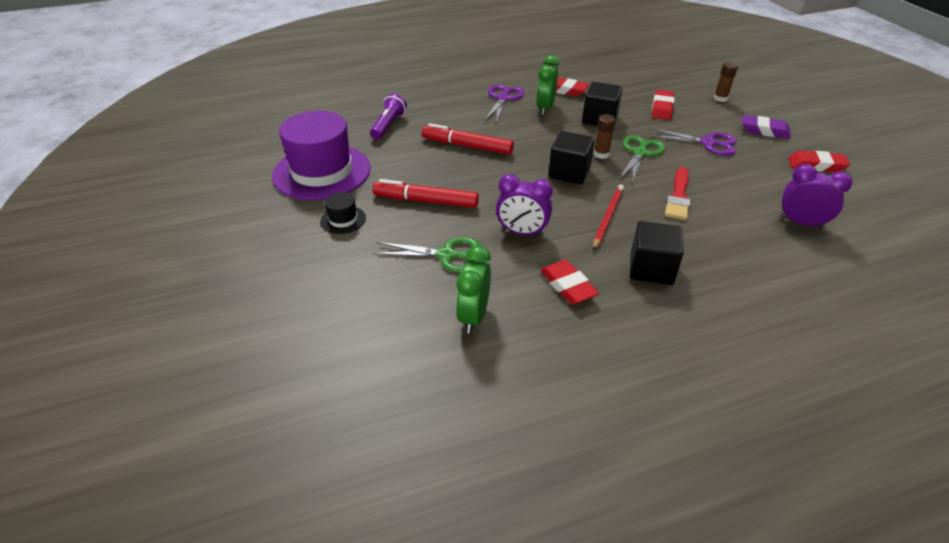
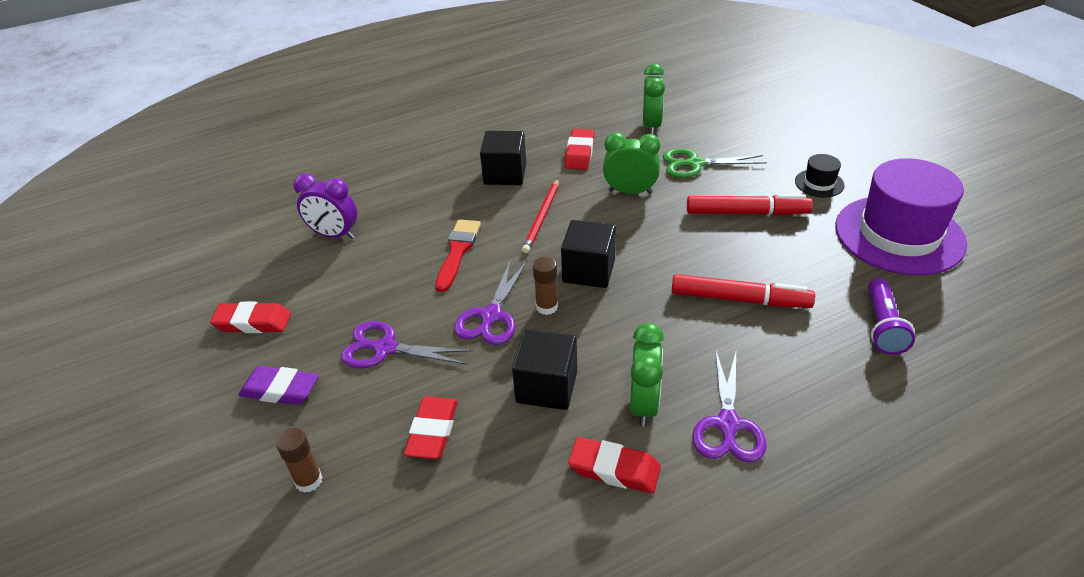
camera: 175 degrees right, 0 degrees up
(522, 232) = (630, 192): purple clock -> green clock
(568, 286) = (579, 153): red eraser -> red eraser turned 45 degrees clockwise
(640, 153) = (491, 316): green scissors -> purple scissors

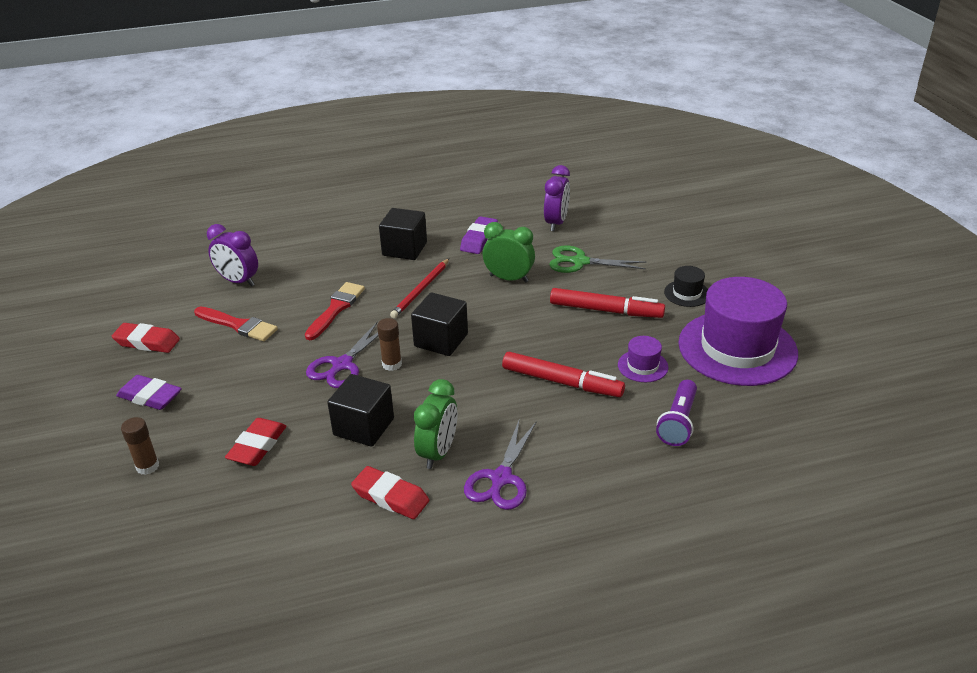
camera: 10 degrees right, 5 degrees down
(354, 286) = (238, 325): none -> red brush
(386, 348) = (245, 378): purple scissors -> none
(579, 153) = (479, 239): red eraser -> purple eraser
(651, 126) = (556, 223): green clock -> purple clock
(814, 268) = (642, 366): none -> purple hat

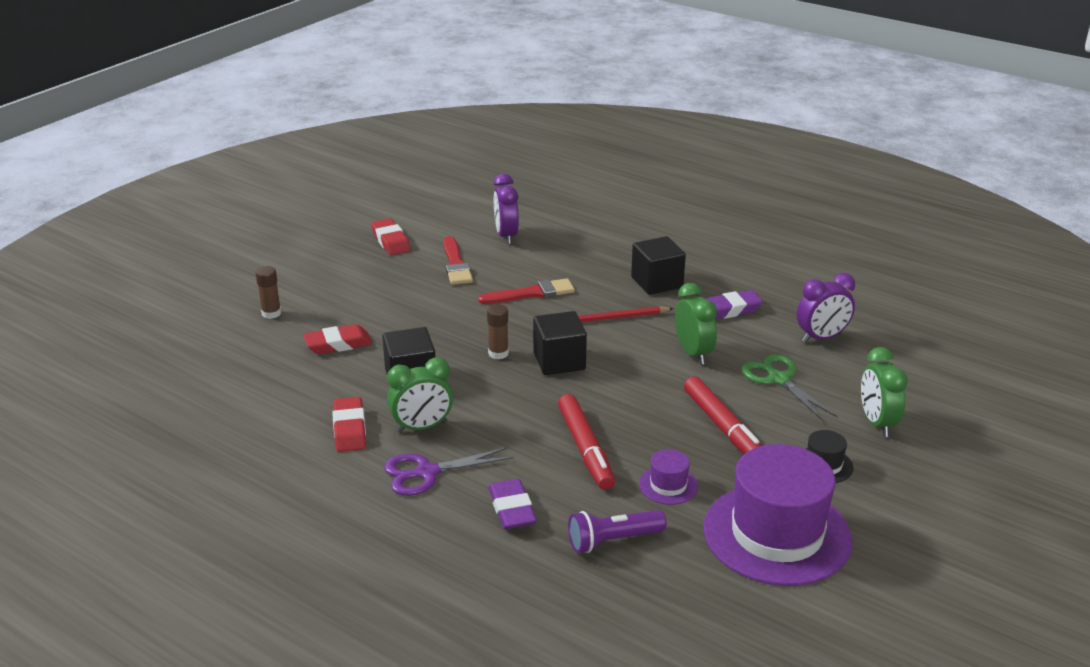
camera: 50 degrees right, 5 degrees down
(150, 397) = (338, 275): purple eraser -> purple eraser (512, 509)
(342, 365) = (469, 332): purple scissors -> none
(666, 252) = (877, 423): none -> green clock

